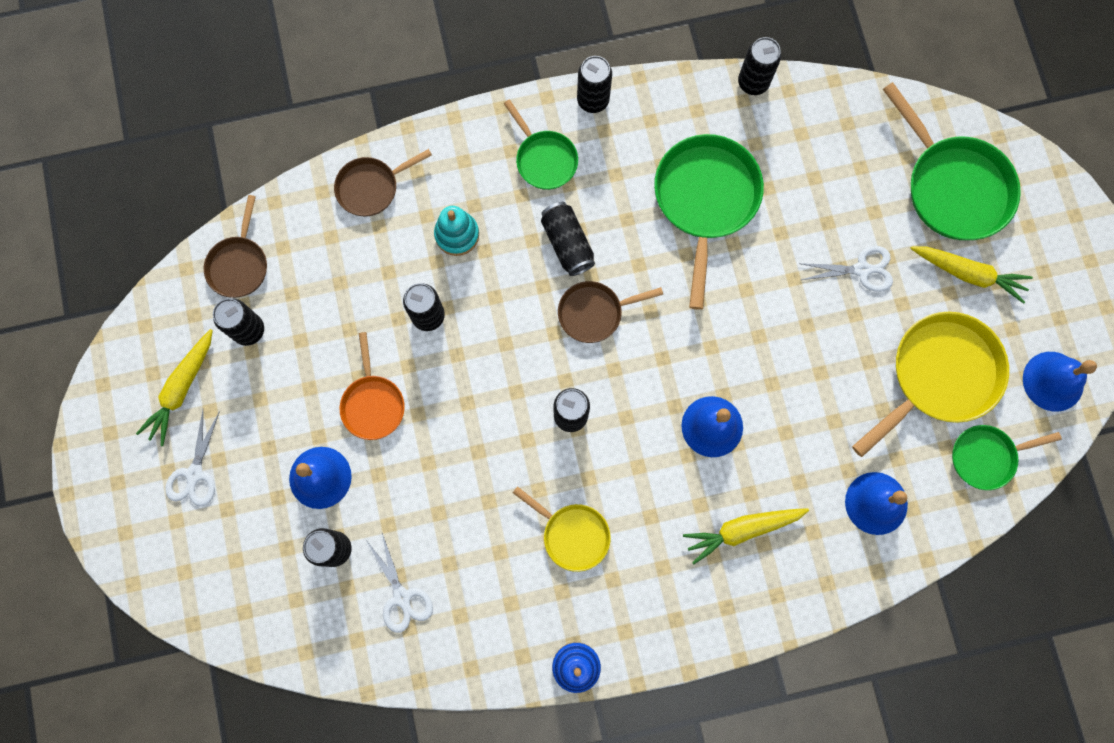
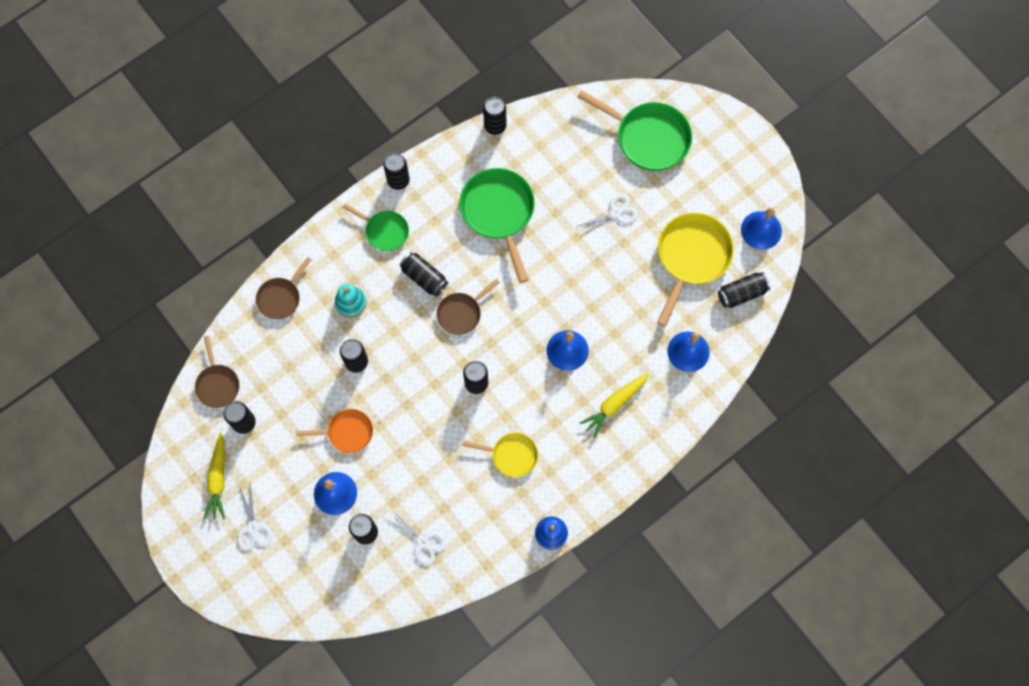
camera: 25 degrees left, 5 degrees down
(373, 404) = (347, 432): orange pan -> orange pan turned 60 degrees counterclockwise
(968, 274) = (681, 187): yellow carrot -> none
(986, 457) = (741, 293): green pan -> black can

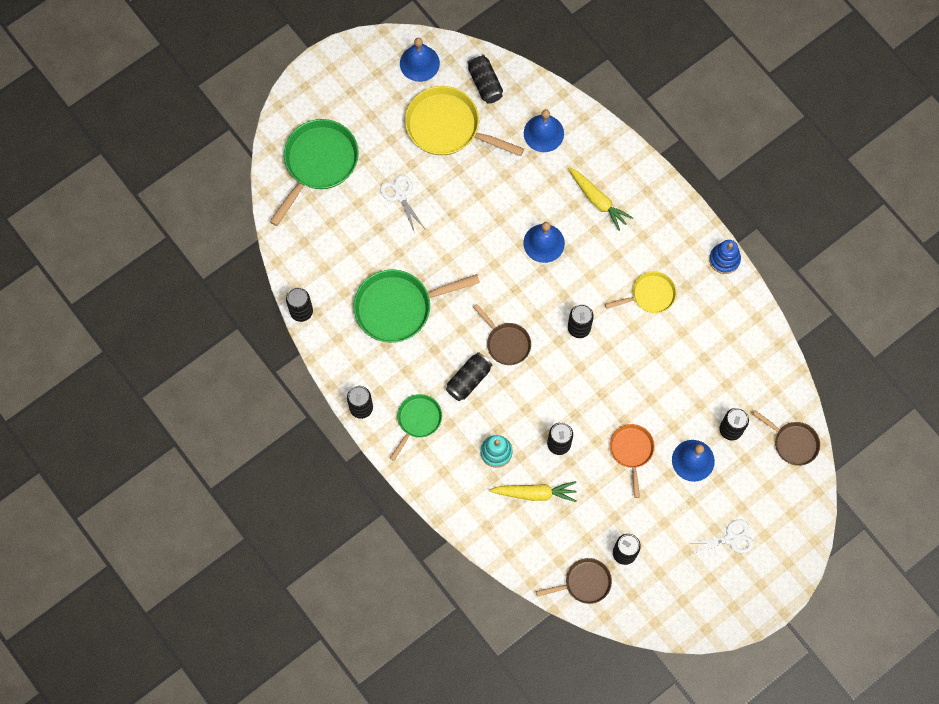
camera: 90 degrees left, 0 degrees up
(218, 479) = (683, 576): yellow carrot -> yellow carrot (535, 493)
(281, 297) = (490, 523): brown pan -> brown pan (793, 443)
(422, 542) = (737, 376): white scissors -> none
(511, 455) = (650, 295): yellow pan -> yellow pan turned 60 degrees clockwise

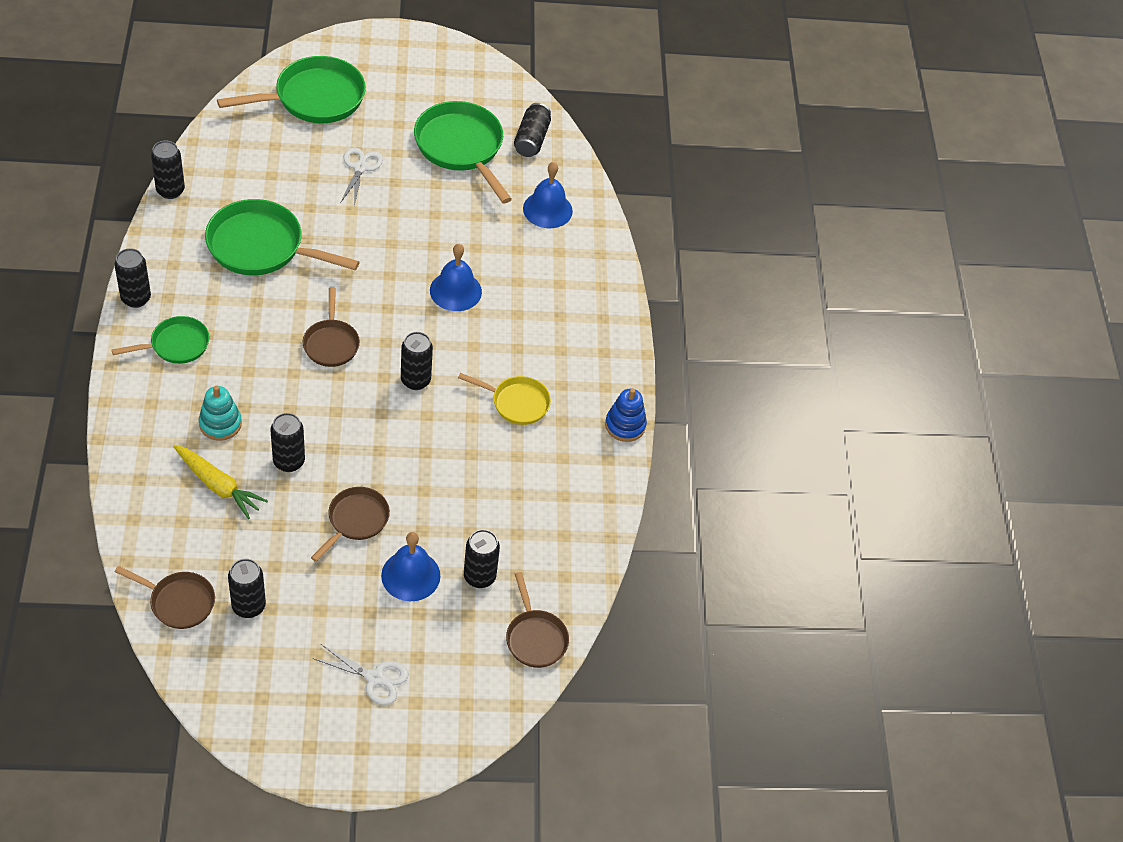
camera: 30 degrees right, 20 degrees down
(419, 63) = (487, 88): blue bell -> none
(447, 127) = (461, 148): yellow pan -> green pan
(468, 380) = (261, 347): black can -> none
(598, 201) = (545, 293): yellow carrot -> none
(631, 451) = (356, 520): orange pan -> brown pan

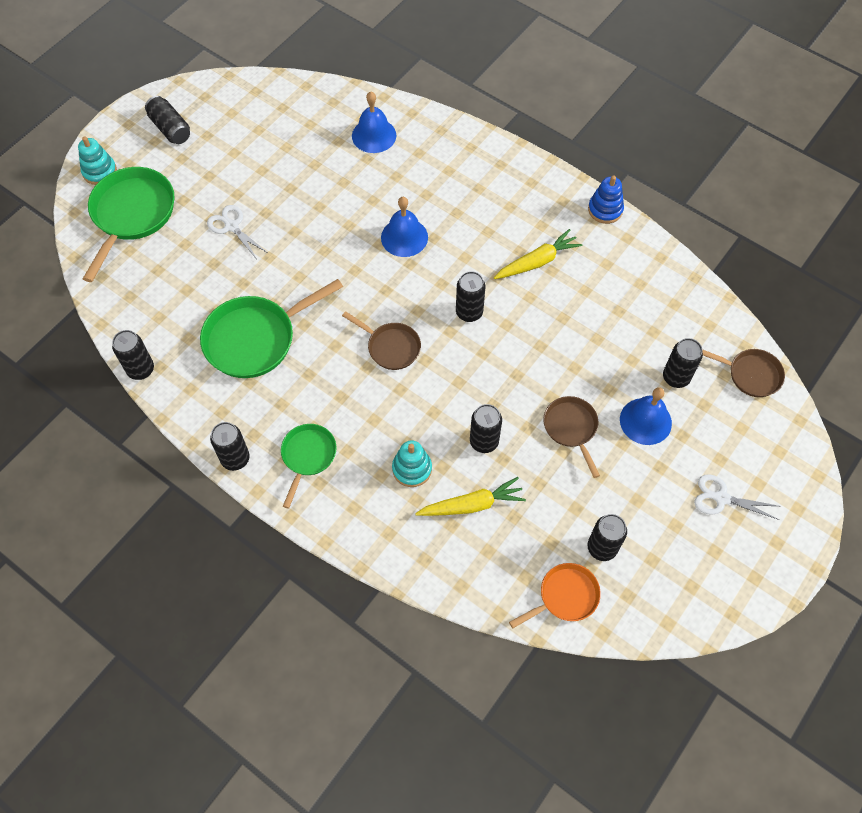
camera: 45 degrees left, 10 degrees up
(178, 602) = (565, 596): brown pan -> orange pan
(338, 53) = (100, 171): none -> turquoise stacking toy
(375, 678) = (721, 498): white scissors -> white scissors turned 135 degrees counterclockwise
(461, 148) = (268, 151): green pan -> none
(516, 403) = (537, 262): yellow pan -> yellow carrot
(531, 139) = (298, 104): black can -> black can (170, 128)

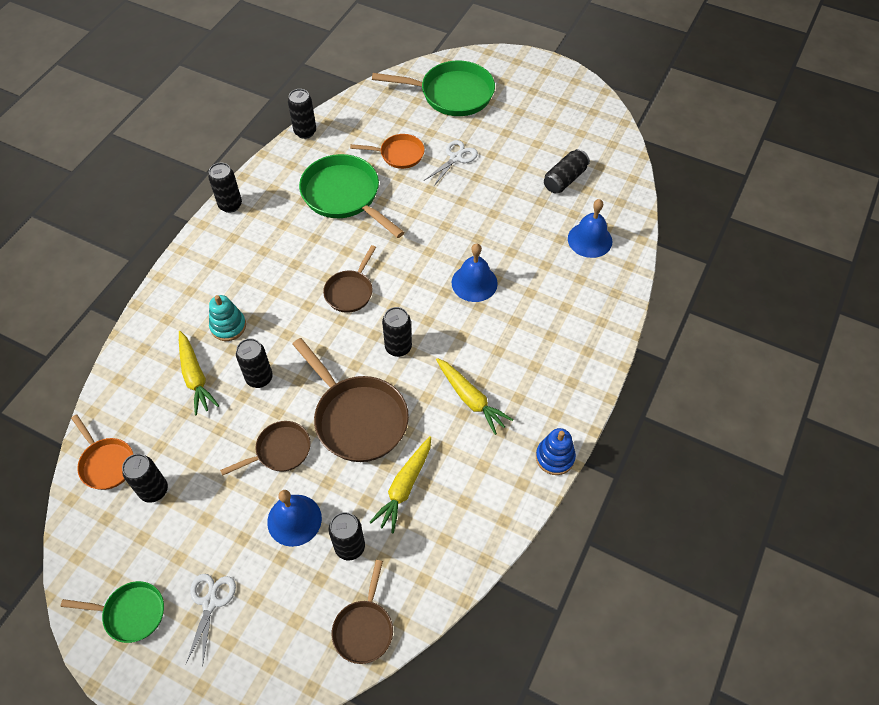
camera: 80 degrees right, 5 degrees down
(100, 171) = (490, 65): turquoise stacking toy -> none
(170, 128) = (549, 97): black can -> black can (565, 179)
(209, 278) = (399, 154): none -> orange pan
(308, 456) = (235, 251): green pan -> green pan (131, 613)
(544, 357) = (357, 418): none -> brown pan
(621, 327) = (404, 487): none -> yellow carrot

